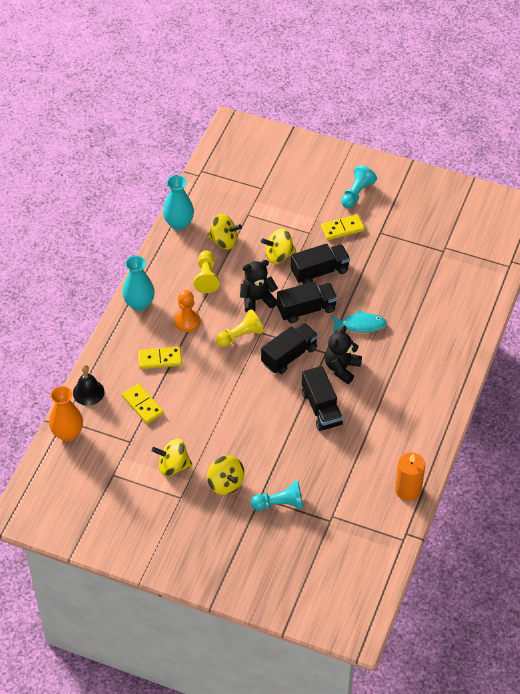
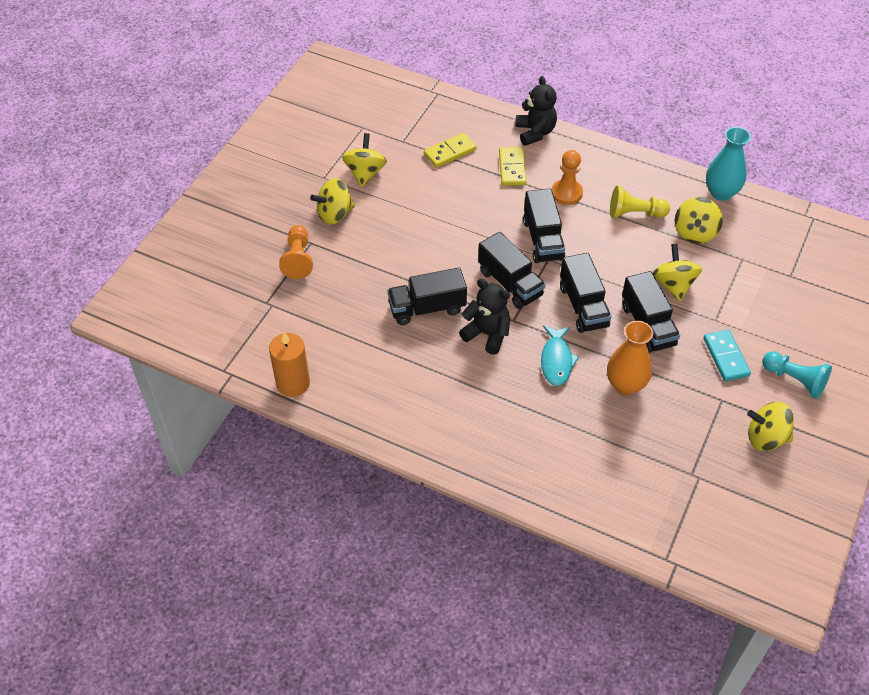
camera: 95 degrees right, 0 degrees up
(67, 433) = (420, 95): orange vase -> orange vase (625, 385)
(88, 392) = (471, 111): black bell -> none
(139, 303) = (594, 154): turquoise vase -> none
(240, 336) = (543, 239): yellow pawn -> black truck
(257, 299) = (600, 259): black teddy bear -> black teddy bear (535, 132)
(280, 504) = (298, 259): turquoise pawn -> orange pawn
(342, 228) = (726, 357): yellow domino -> turquoise domino
(407, 211) = (766, 438): none -> yellow spinning top

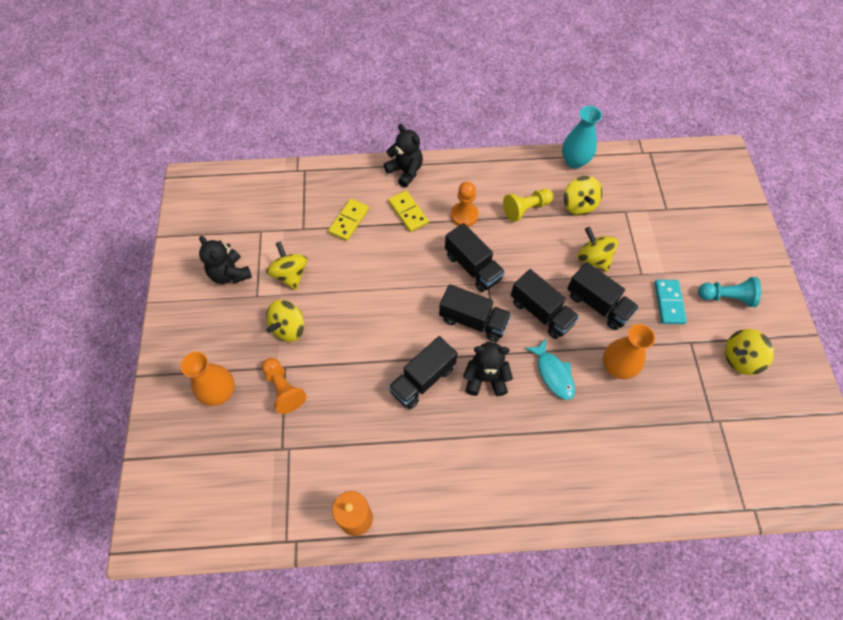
camera: 30 degrees left, 10 degrees up
(242, 237) = (220, 393): none -> orange vase
(312, 150) = (230, 274): none -> black teddy bear
(726, 357) = (669, 303): turquoise domino -> turquoise domino turned 45 degrees clockwise

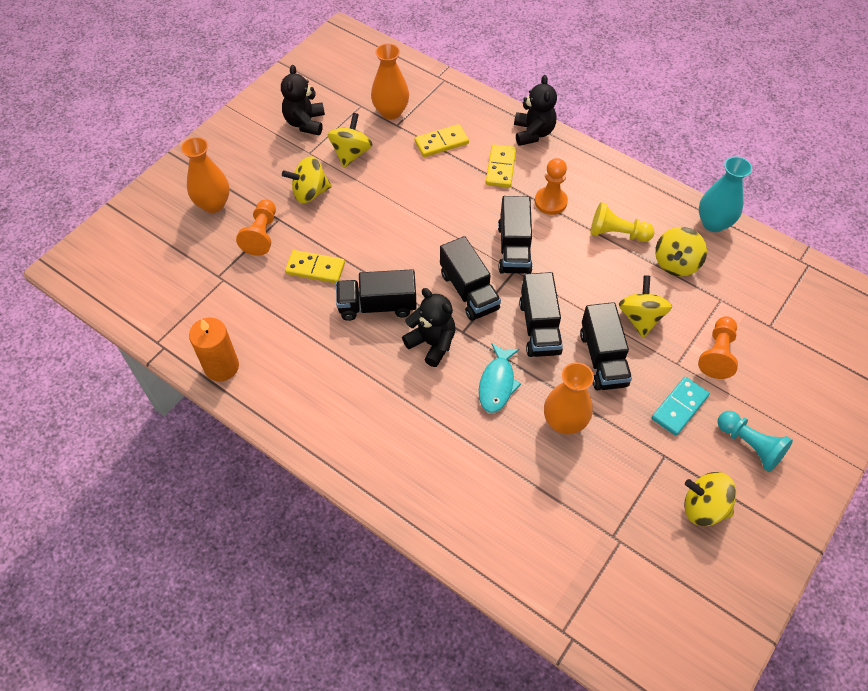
camera: 40 degrees right, 5 degrees down
(289, 221) = (391, 112): none -> orange vase
(351, 385) = (315, 268): none -> yellow domino
(656, 250) = (717, 354): none -> orange pawn

